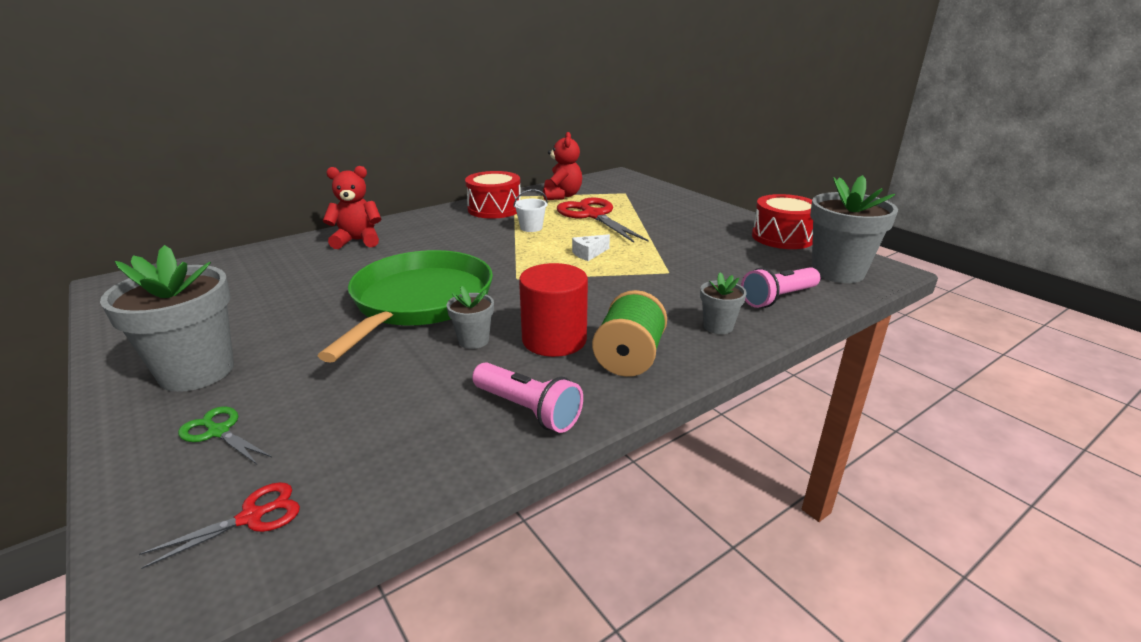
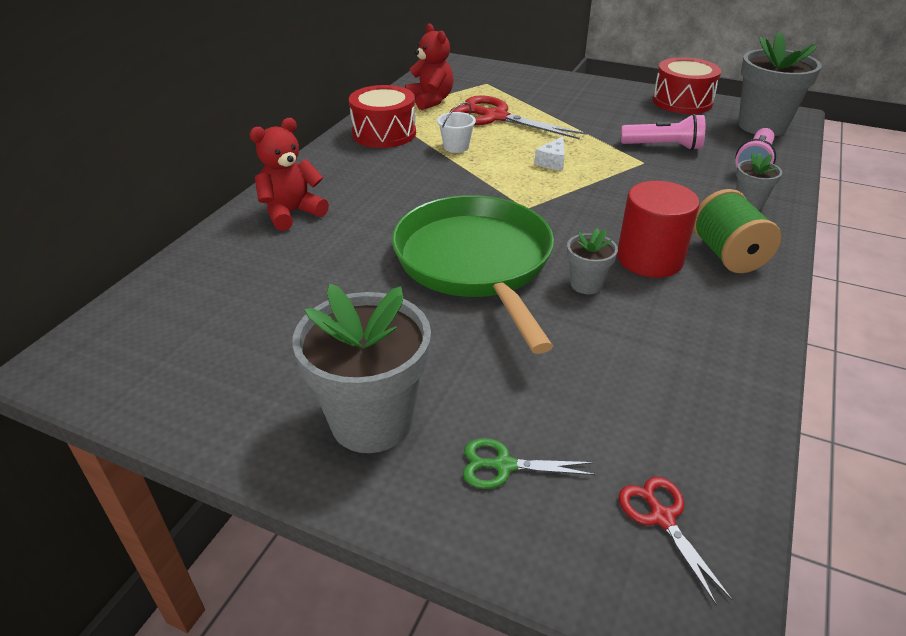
camera: 30 degrees left, 10 degrees up
(251, 517) = (662, 517): red scissors -> red scissors turned 45 degrees counterclockwise
(528, 410) = (722, 330): pink flashlight -> pink flashlight (663, 146)

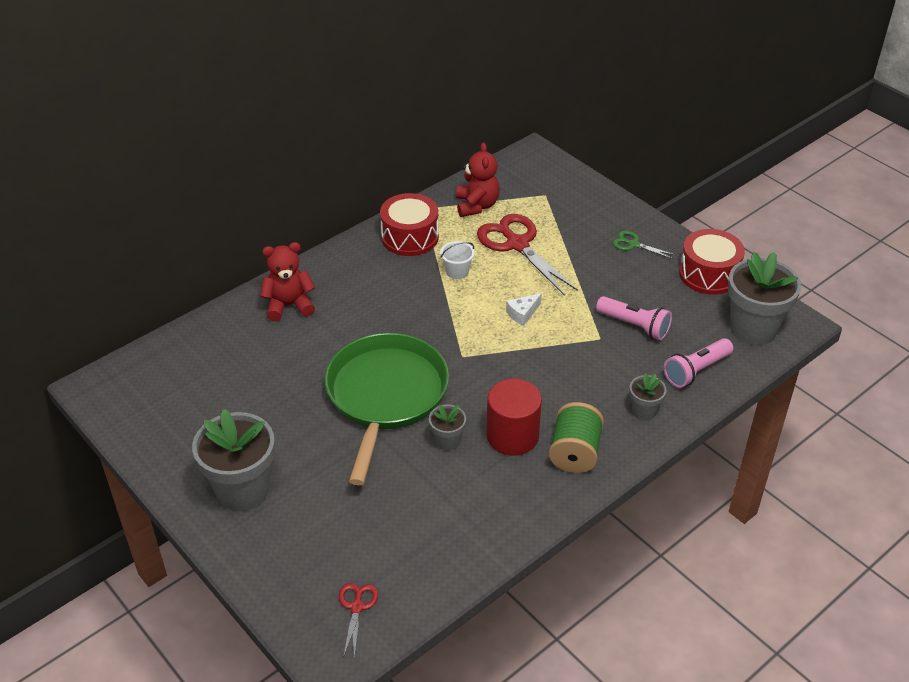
camera: 25 degrees right, 5 degrees up
(503, 465) = (296, 545): green scissors -> green scissors (633, 244)

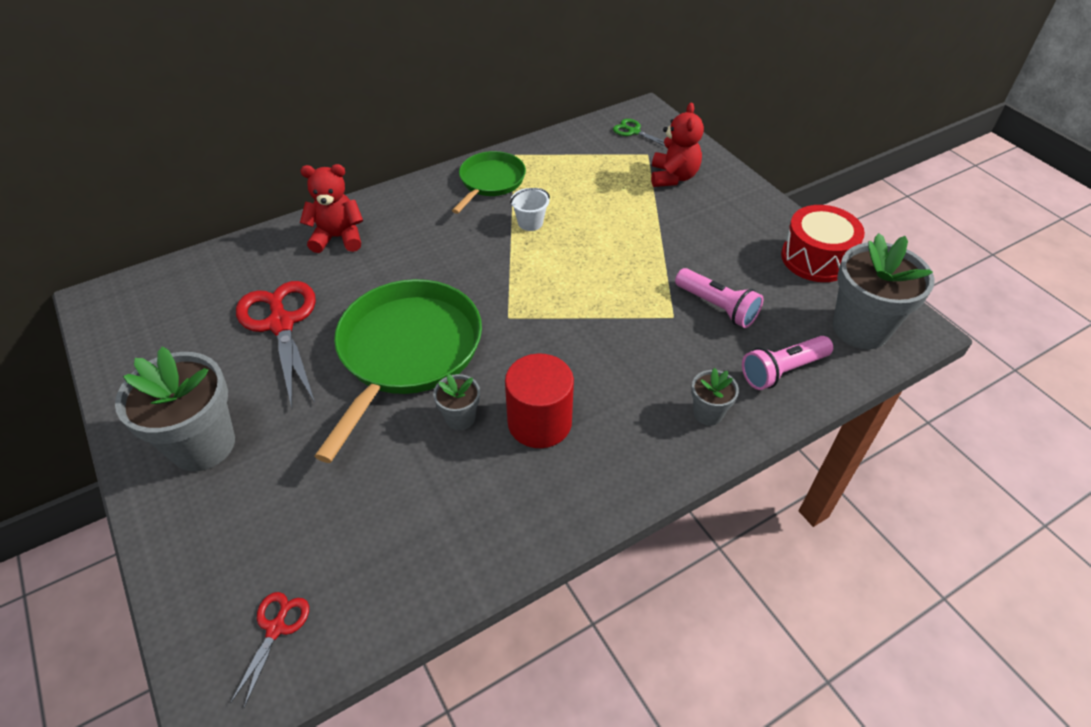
camera: 10 degrees right, 5 degrees up
(410, 237) = (490, 181): red drum -> green pan
(476, 206) = (571, 157): red teddy bear -> red teddy bear (673, 177)
(517, 244) = (604, 201): red scissors -> red scissors (281, 324)
(522, 314) = (590, 277): white cheese -> none
(574, 453) = (610, 455): green spool -> none
(633, 244) = (734, 215): green scissors -> green scissors (634, 131)

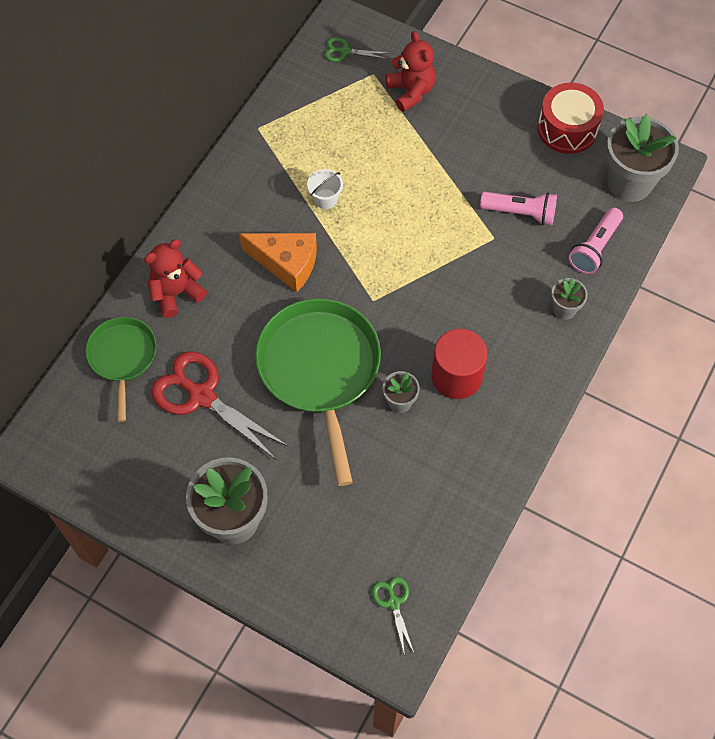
camera: 30 degrees left, 15 degrees up
(276, 628) = (393, 603): red scissors -> green scissors
(453, 255) = (286, 263): none -> orange cheese
(490, 181) = (260, 169): green pan -> green pan (122, 357)

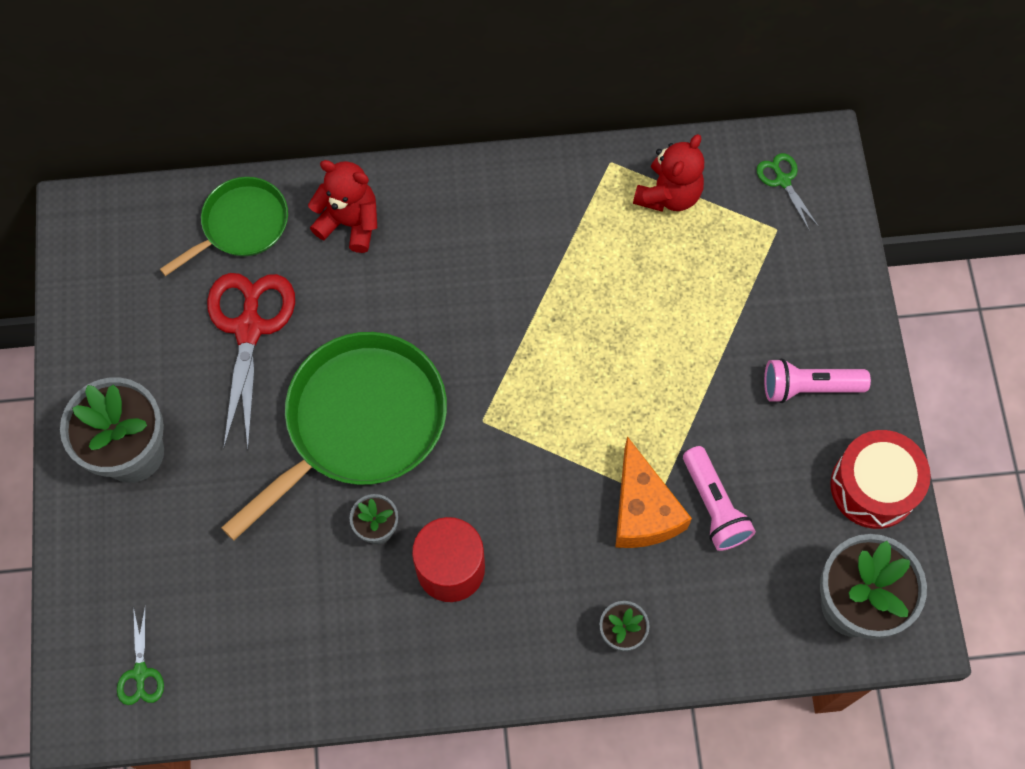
camera: 55 degrees right, 5 degrees up
(286, 263) = (463, 304): orange cheese -> orange cheese (643, 510)
(325, 199) = (573, 289): white bucket -> none
(393, 603) = (140, 673): green scissors -> green scissors turned 135 degrees clockwise
(411, 92) = (785, 284): red teddy bear -> red teddy bear (668, 194)
(595, 248) = (730, 619): pink flashlight -> pink flashlight (809, 387)

